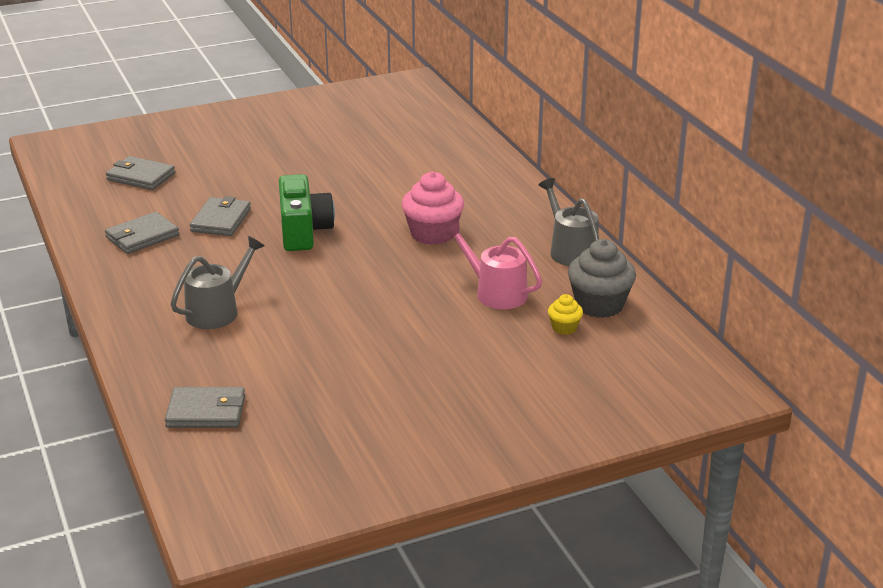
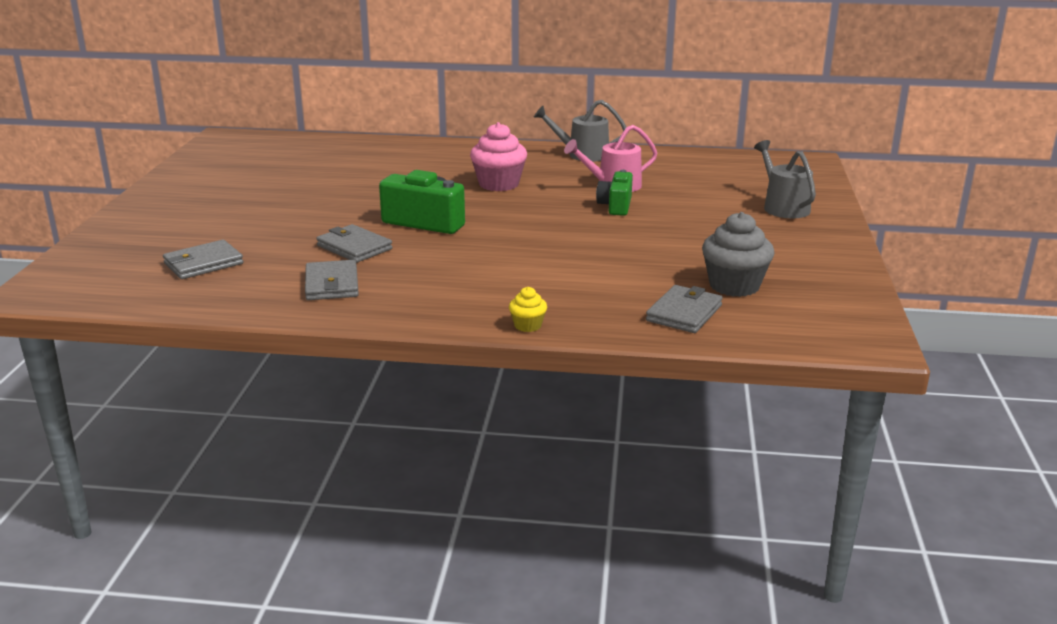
camera: 60 degrees left, 5 degrees down
(217, 311) = (520, 279): grey watering can -> grey watering can (783, 207)
(438, 309) = (616, 206): none -> green camera
(564, 328) = (685, 179): yellow cupcake -> yellow cupcake (527, 325)
(599, 305) = (667, 164): grey cupcake -> grey cupcake (734, 286)

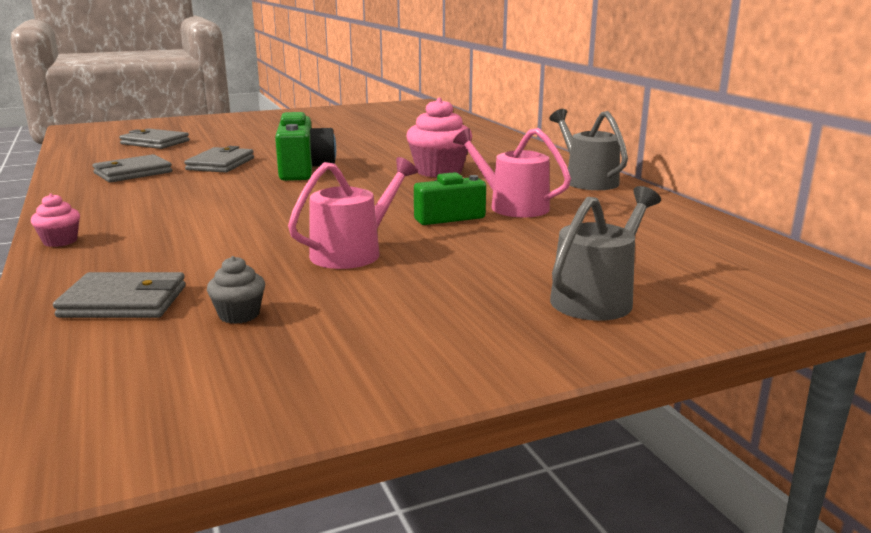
camera: 60 degrees right, 5 degrees down
(527, 325) = (60, 241): yellow cupcake -> pink cupcake
(657, 242) = (353, 252): none -> pink watering can
(734, 286) = (239, 315): grey cupcake -> grey cupcake, size x0.51

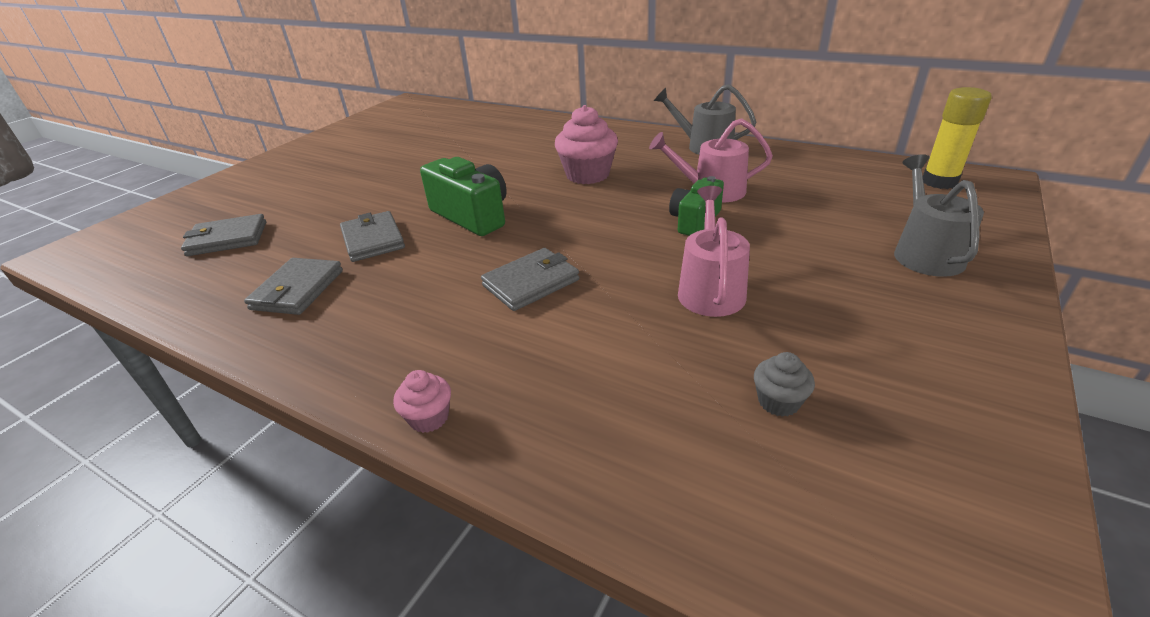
camera: 35 degrees left, 15 degrees up
(124, 301) = (664, 449): grey wallet -> grey wallet (531, 282)
(773, 266) = (939, 182): none -> yellow glue stick

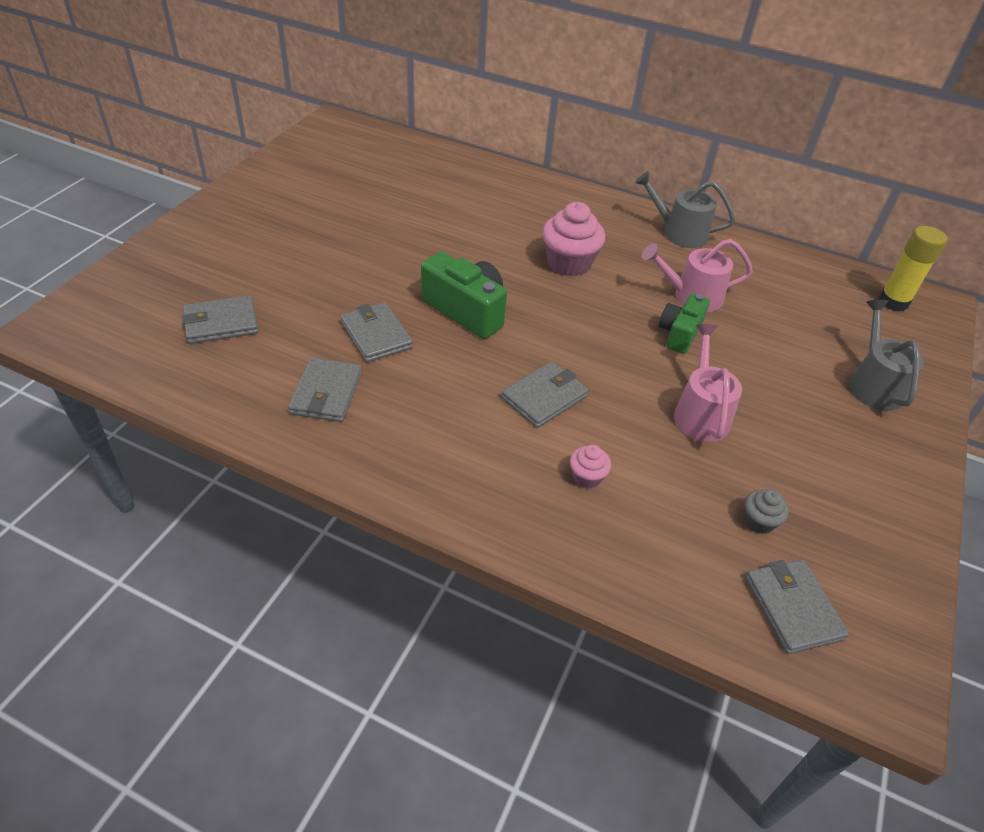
camera: 10 degrees left, 10 degrees up
(429, 418) = (495, 528): pink cupcake -> pink cupcake (587, 477)
(827, 516) = (792, 608): none -> grey wallet

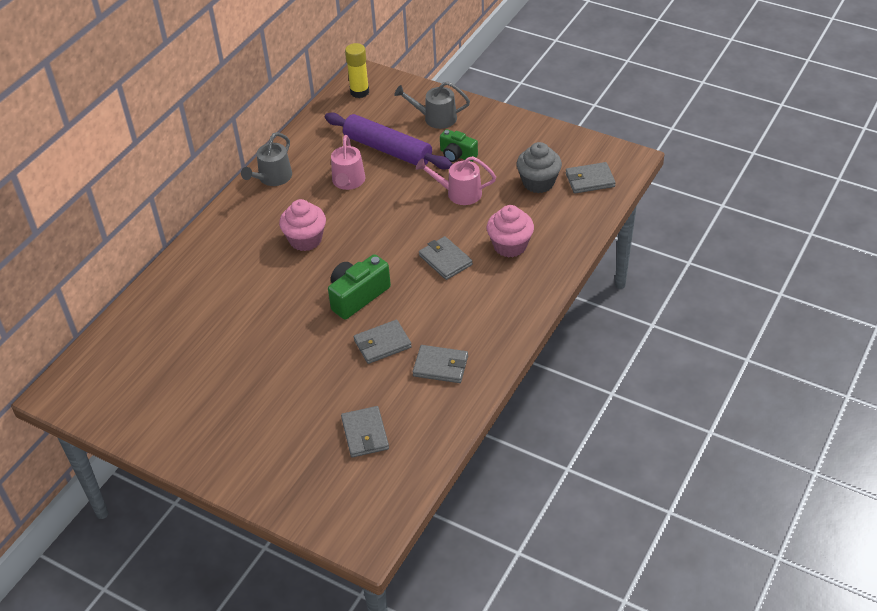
camera: 80 degrees left, 0 degrees up
(587, 477) = (510, 246): pink cupcake -> pink cupcake, size x1.97
(679, 333) = (387, 192): green camera -> green camera (457, 155)
(759, 521) = (538, 182): grey cupcake -> grey cupcake, size x1.97
(775, 333) = (388, 149): none -> purple rolling pin

